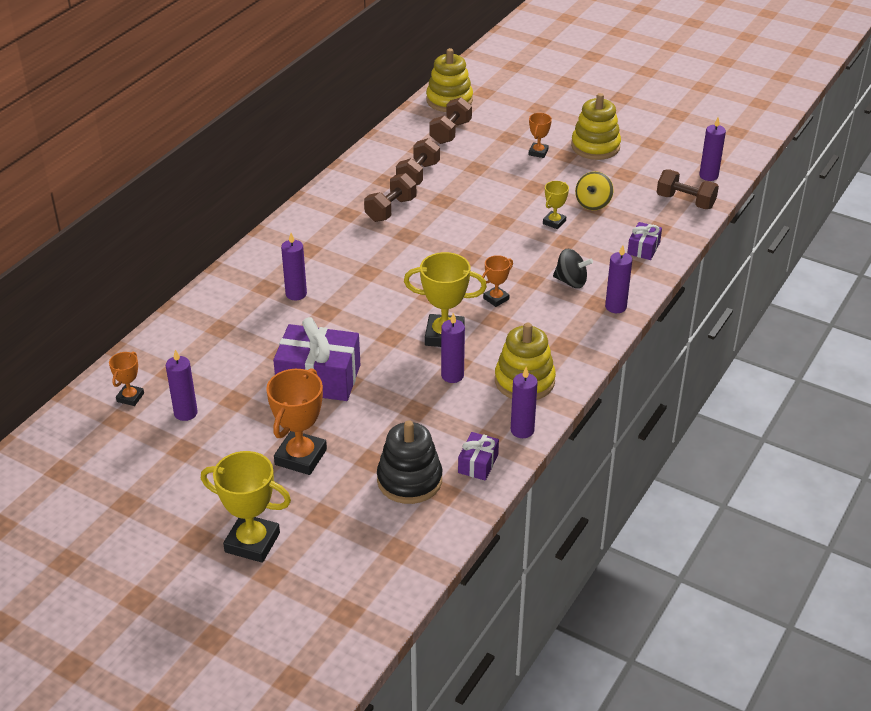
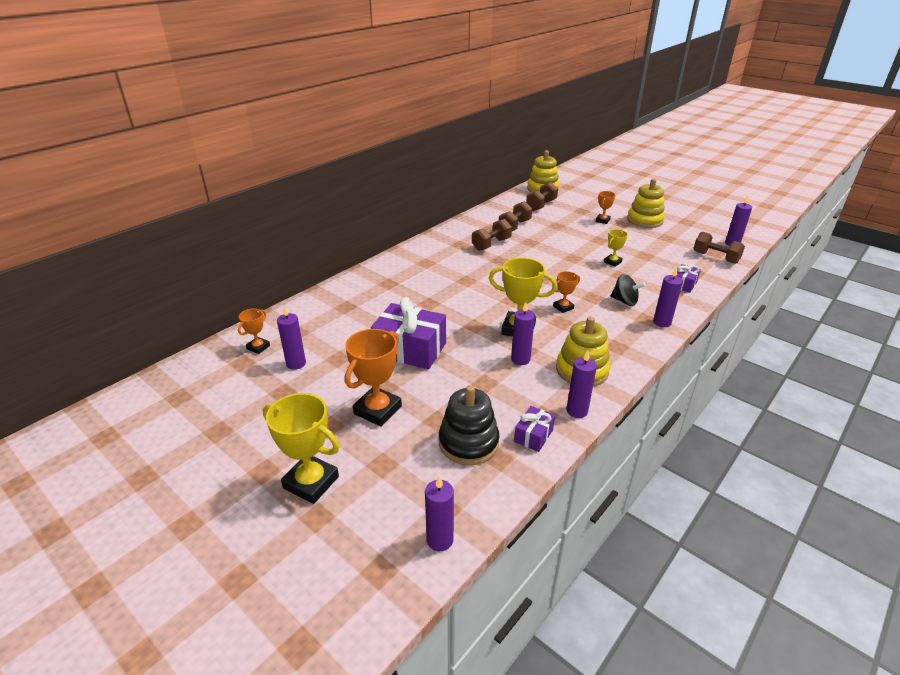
camera: 10 degrees right, 5 degrees down
(296, 294) = (409, 289): purple candle -> purple candle (440, 540)
(593, 203) = (643, 253): yellow spinning top -> none

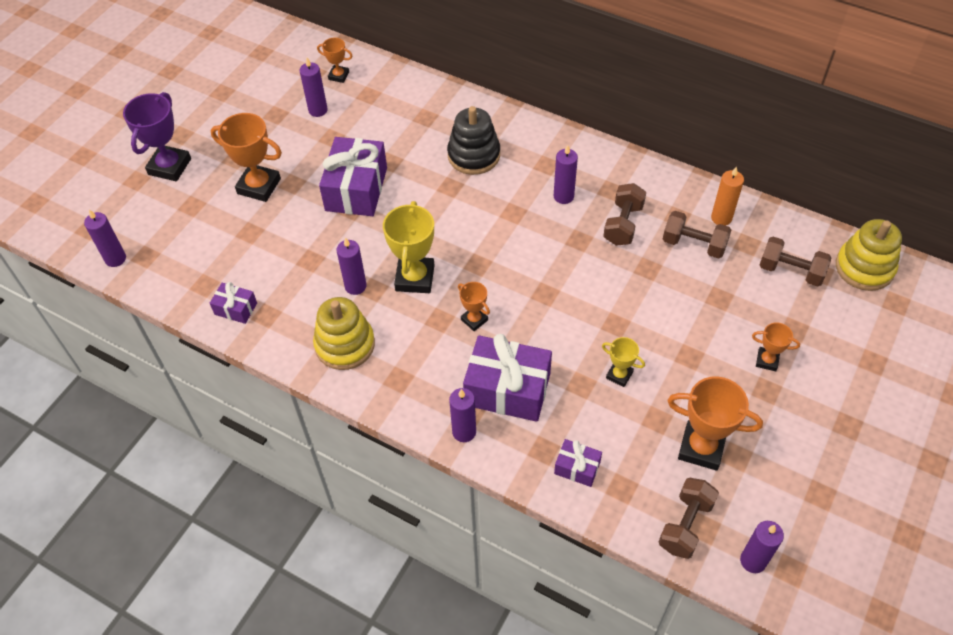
camera: 80 degrees right, 20 degrees up
(311, 482) = (170, 166): yellow trophy -> purple trophy
(468, 443) = (222, 260): black stacking toy -> black stacking toy (474, 155)
(491, 244) = (623, 224): brown dumbbell -> brown dumbbell turned 75 degrees clockwise
(496, 216) = (721, 218): none -> orange candle
(577, 411) = (275, 342): purple candle -> purple candle (563, 196)
(624, 301) = (507, 389): black spinning top -> purple gift
(645, 220) = (795, 425): yellow stacking toy -> none
(663, 246) = (701, 448): none -> orange trophy

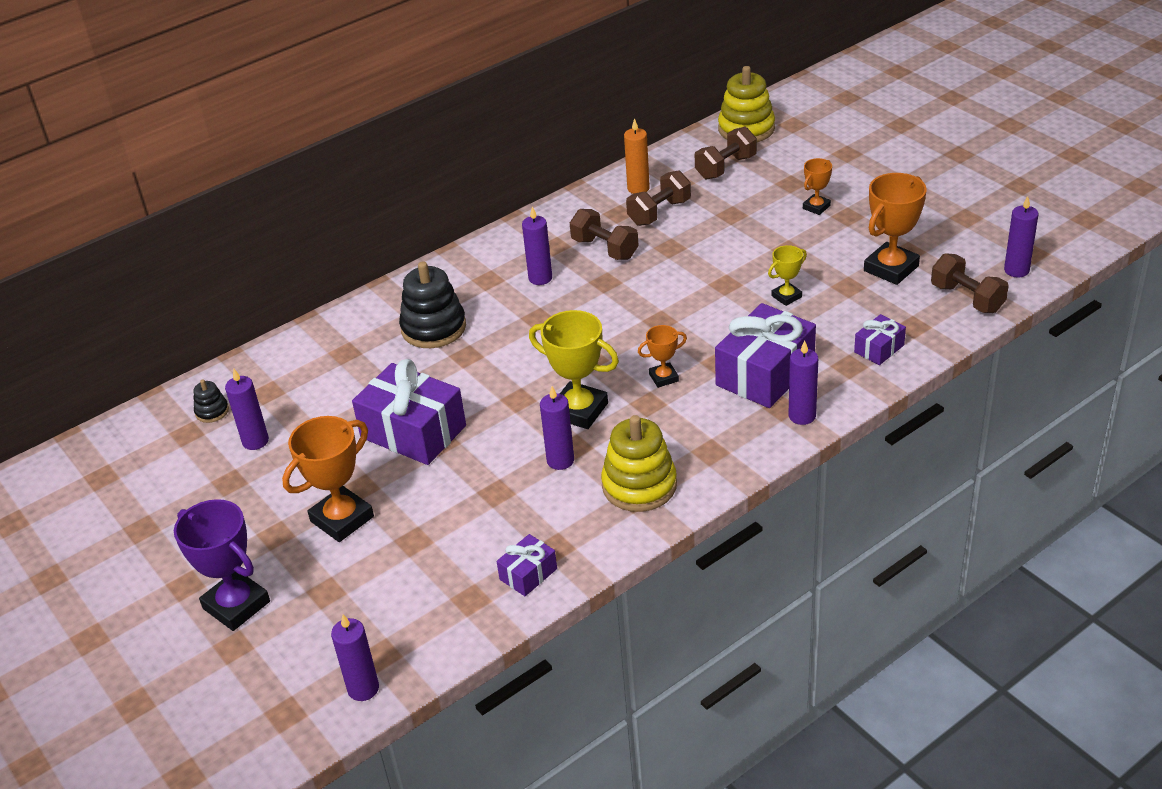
camera: 65 degrees left, 15 degrees down
(338, 76) = (212, 411): orange trophy -> black stacking toy

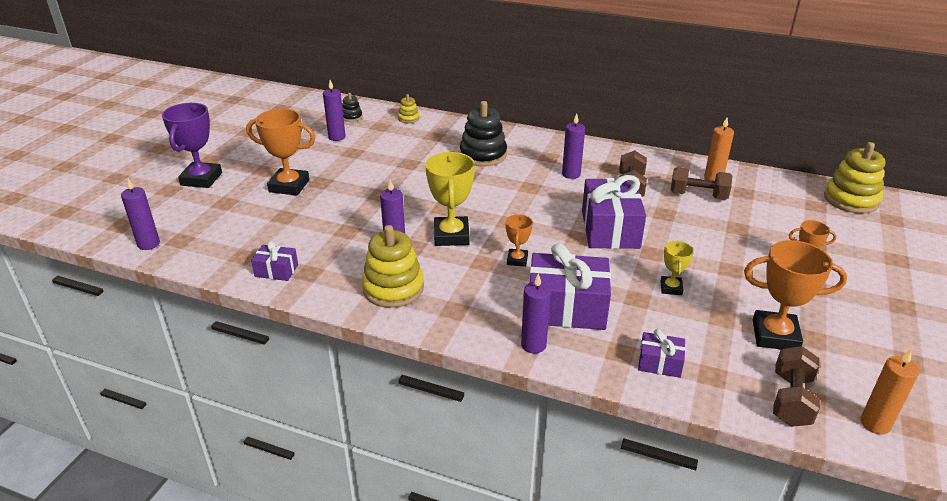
camera: 55 degrees right, 5 degrees down
(275, 360) = (408, 118): none -> yellow stacking toy
(413, 432) = (382, 182): purple gift -> purple gift (610, 229)
(663, 378) = (517, 260): orange trophy -> orange trophy turned 60 degrees clockwise
(726, 167) = (790, 206): brown dumbbell -> none
(786, 296) = (671, 288): yellow trophy -> yellow trophy turned 75 degrees clockwise
(1016, 270) = (875, 423): purple candle -> orange candle

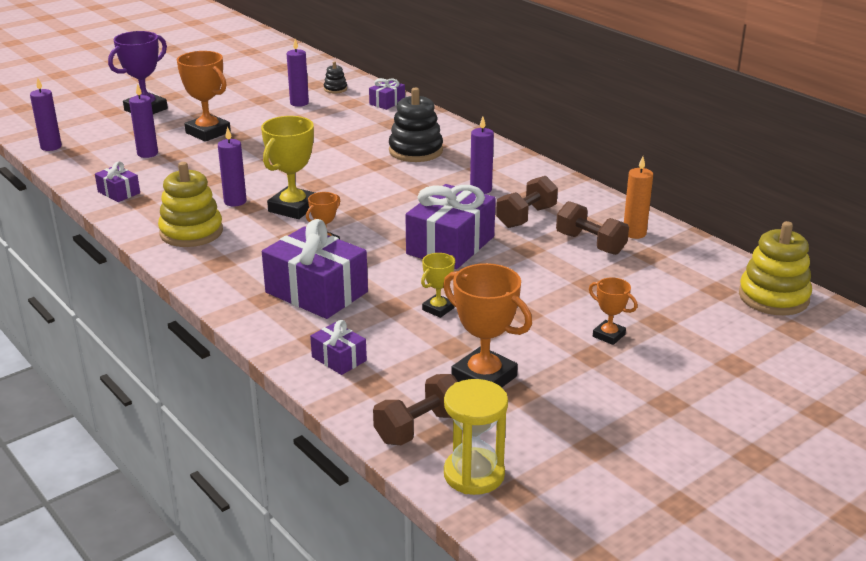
camera: 30 degrees right, 5 degrees down
(408, 118) = (387, 102): yellow stacking toy -> purple gift
(533, 345) = (249, 309): purple candle -> purple candle (147, 153)
(875, 423) = (474, 474): orange candle -> yellow hourglass

